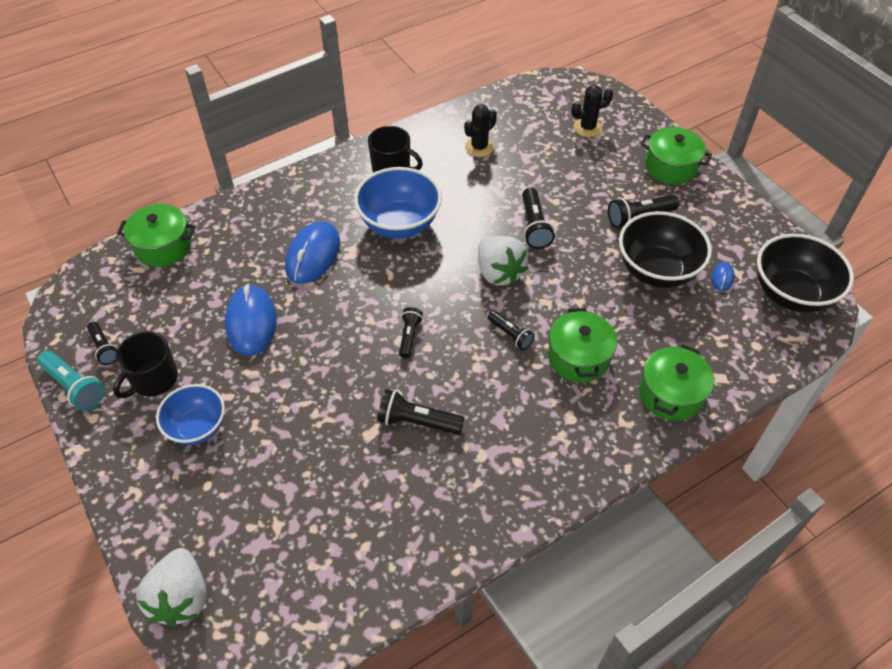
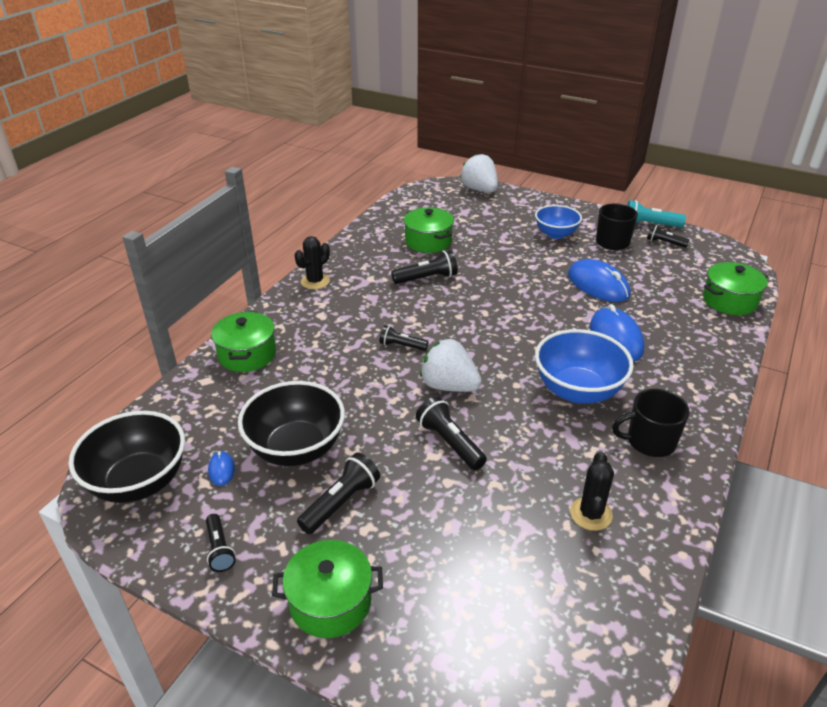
camera: 150 degrees right, 15 degrees down
(409, 336) = (479, 317): black flashlight -> black flashlight (220, 549)
(578, 357) = (336, 351): green pot -> green pot (428, 241)
(587, 128) = (483, 620): black cactus -> black cactus (315, 281)

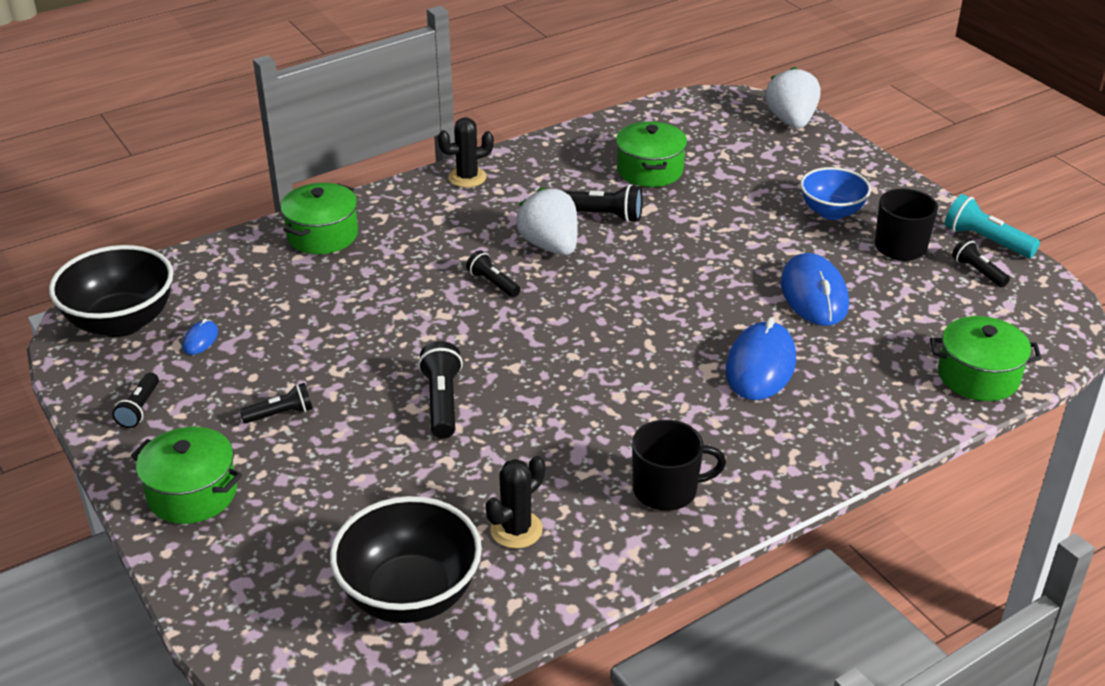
camera: 30 degrees right, 0 degrees up
(296, 448) = (285, 347): black bowl -> black bowl (410, 595)
(341, 502) = (280, 414): black flashlight -> black flashlight, size x0.65
(449, 386) = (501, 345): white strawberry -> white strawberry (550, 246)
(577, 390) = (643, 405): blue bowl -> none
(649, 441) = (667, 490): black mug -> black mug turned 150 degrees clockwise

